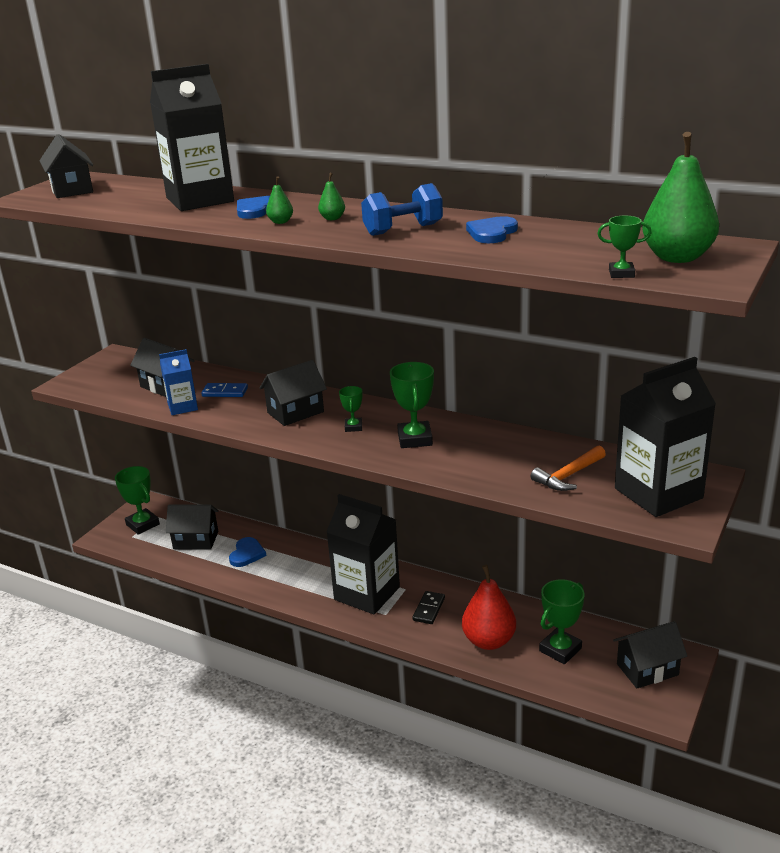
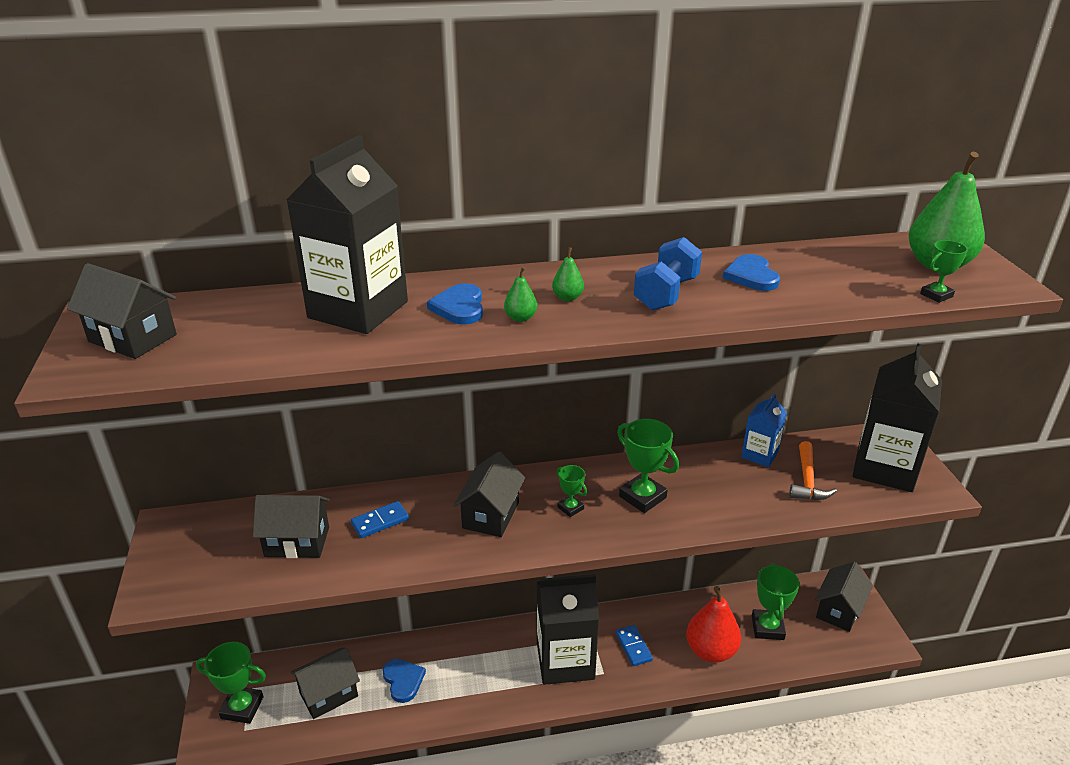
camera: 40 degrees left, 5 degrees up
(182, 407) = (355, 562): blue carton -> blue carton (759, 455)
(429, 609) = (633, 647): black domino -> blue domino

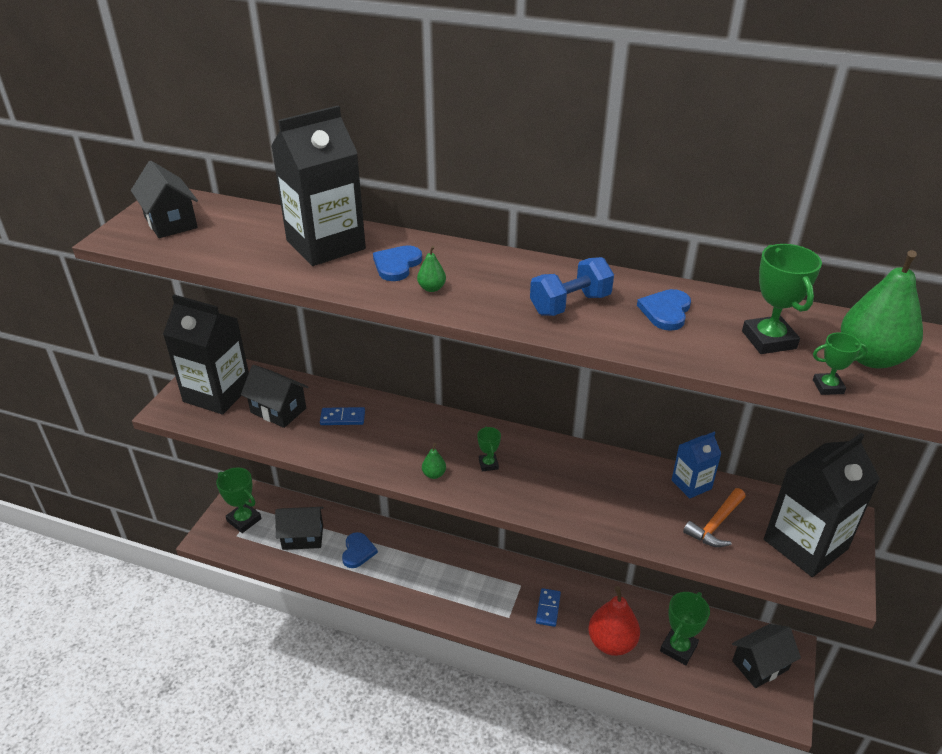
camera: 30 degrees right, 5 degrees up
(491, 515) = (424, 445): black house -> none
(565, 660) = (485, 593): black carton -> black carton (217, 393)
(567, 297) = (486, 282): green pear -> green pear (434, 474)
(642, 497) = (554, 479): green trophy -> green trophy (768, 340)

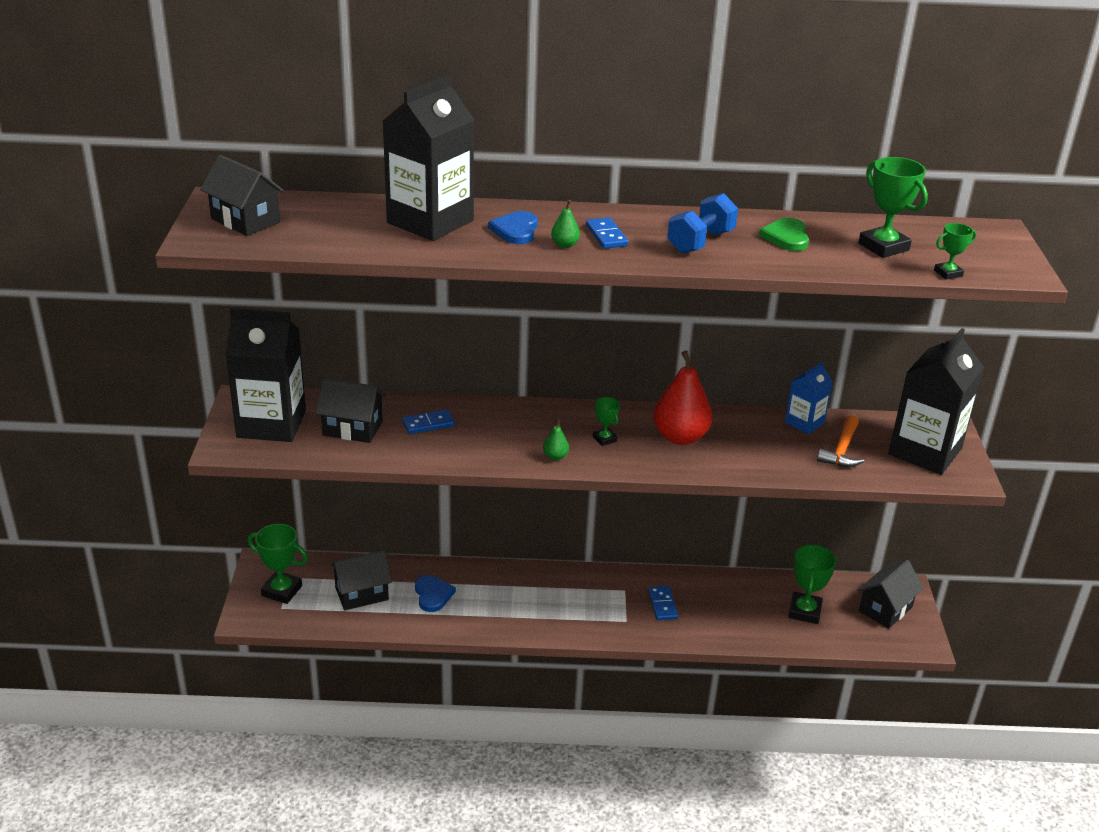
camera: 20 degrees left, 5 degrees down
(479, 283) = (606, 236): none -> blue domino
(611, 642) = (739, 620): red pear -> red pear (680, 437)
(666, 311) = (786, 237): blue heart -> green heart
(871, 358) = (969, 249): green pear -> none

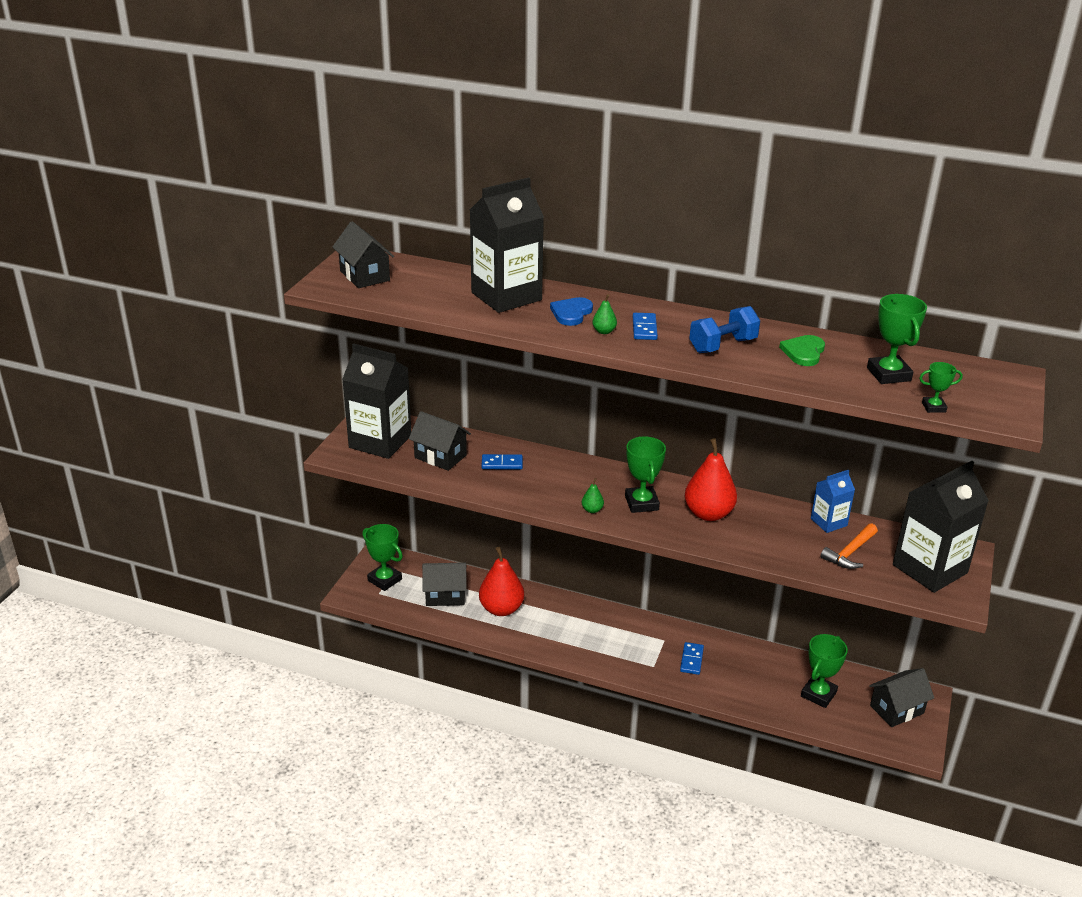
camera: 20 degrees right, 0 degrees up
(433, 595) = (501, 609): blue heart -> red pear
(604, 439) = (641, 503): green trophy -> green trophy, size x1.81

